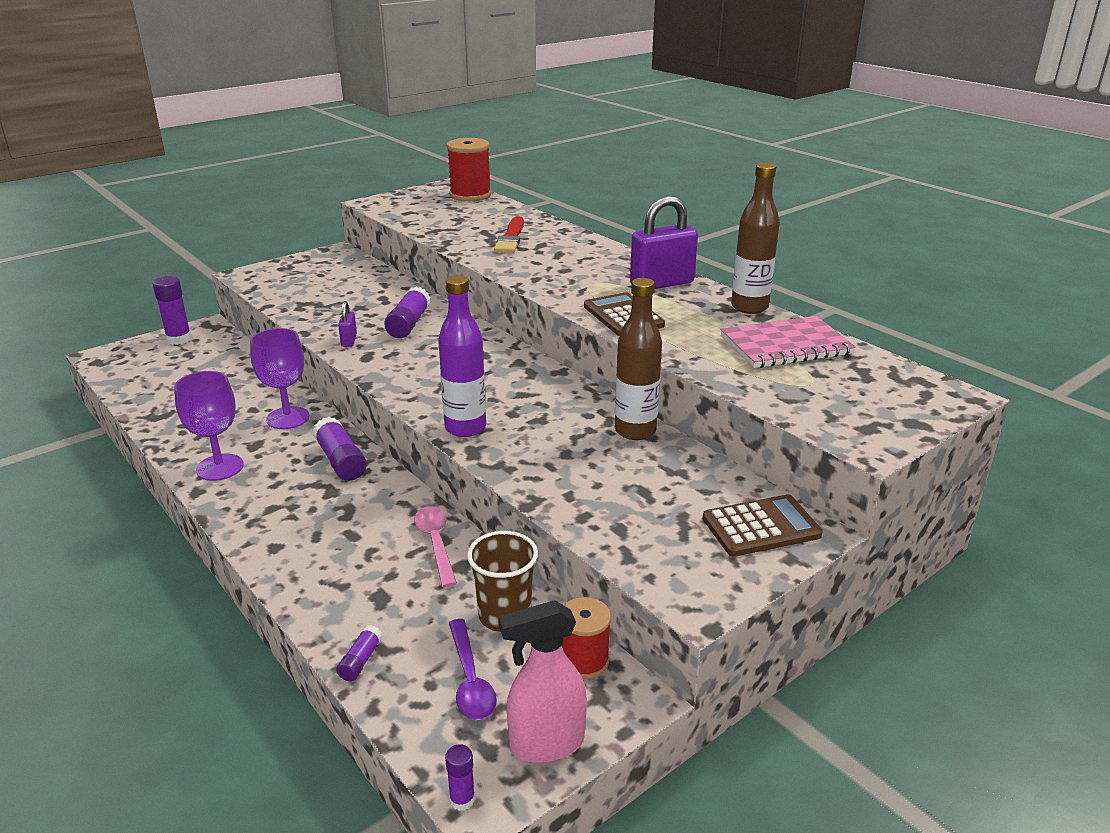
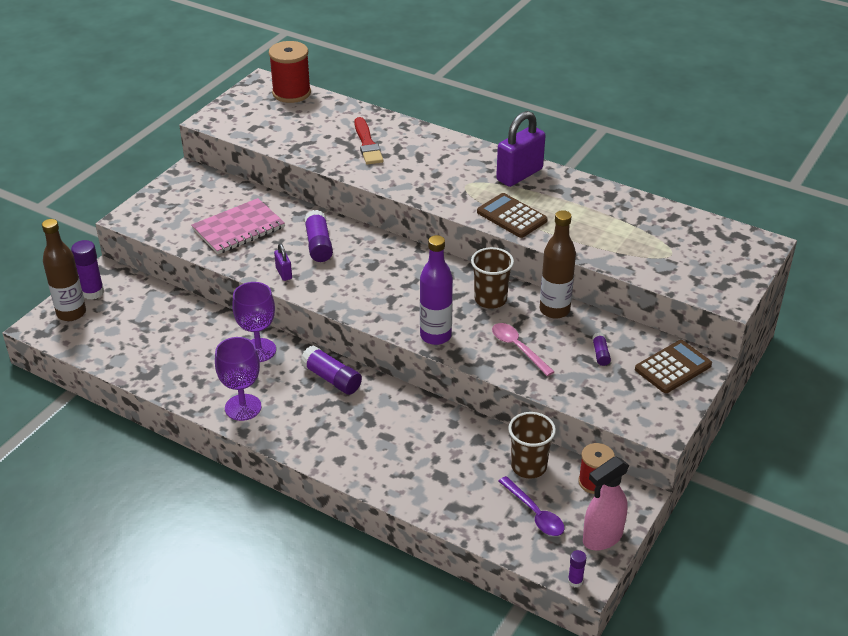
camera: 20 degrees left, 10 degrees up
(360, 661) = (459, 521): purple glue stick -> purple glue stick (600, 354)
(436, 543) = (449, 427): pink spoon -> pink spoon (518, 348)
(561, 405) = (490, 299): none -> brown cup
(749, 307) = (596, 187): brown bottle -> brown bottle (71, 313)
(785, 345) = (639, 221): pink notebook -> pink notebook (238, 228)

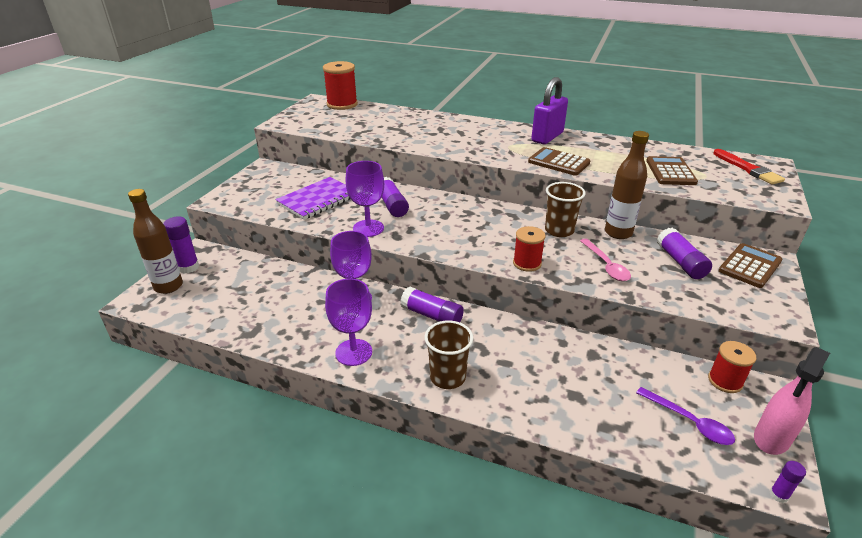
camera: 10 degrees left, 5 degrees down
(238, 228) = (318, 200): pink notebook -> purple notebook
(284, 273) = (368, 228): purple padlock -> purple goblet
(367, 144) = (415, 128): red brush -> red brush (748, 169)
(435, 336) = (527, 263): purple bottle -> red spool
(518, 348) = (606, 265): pink spoon -> pink spoon turned 150 degrees counterclockwise
(528, 466) = (655, 374): brown cup -> brown cup (447, 377)
(600, 354) = (680, 262): purple glue stick -> purple glue stick, size x1.84
(633, 244) = (670, 172): none -> brown calculator

